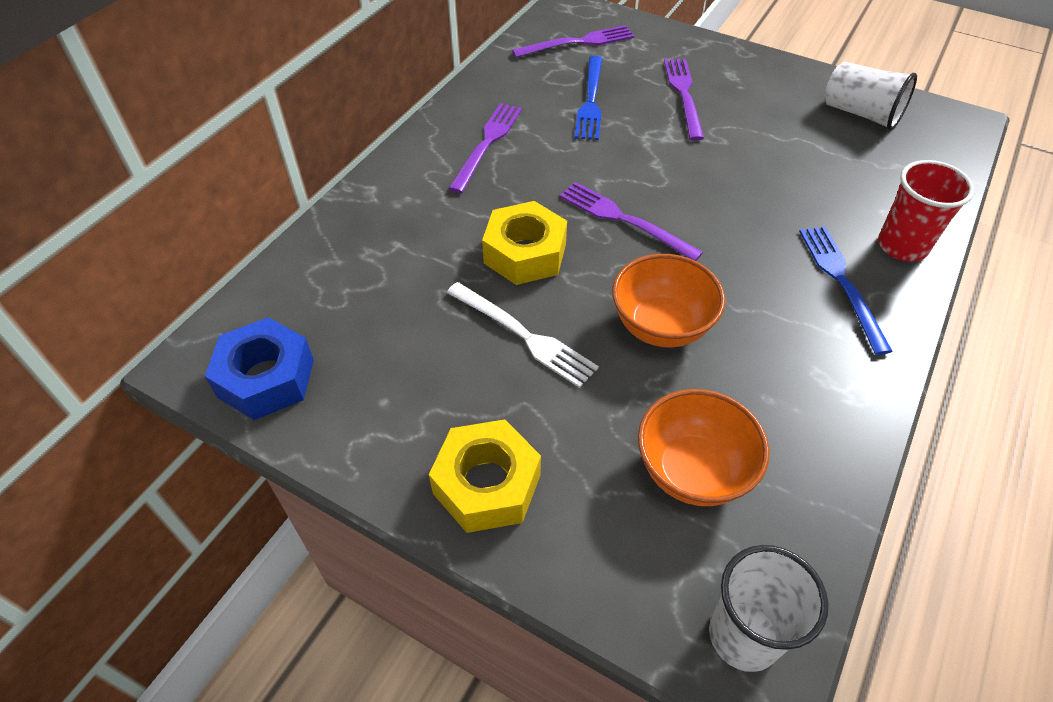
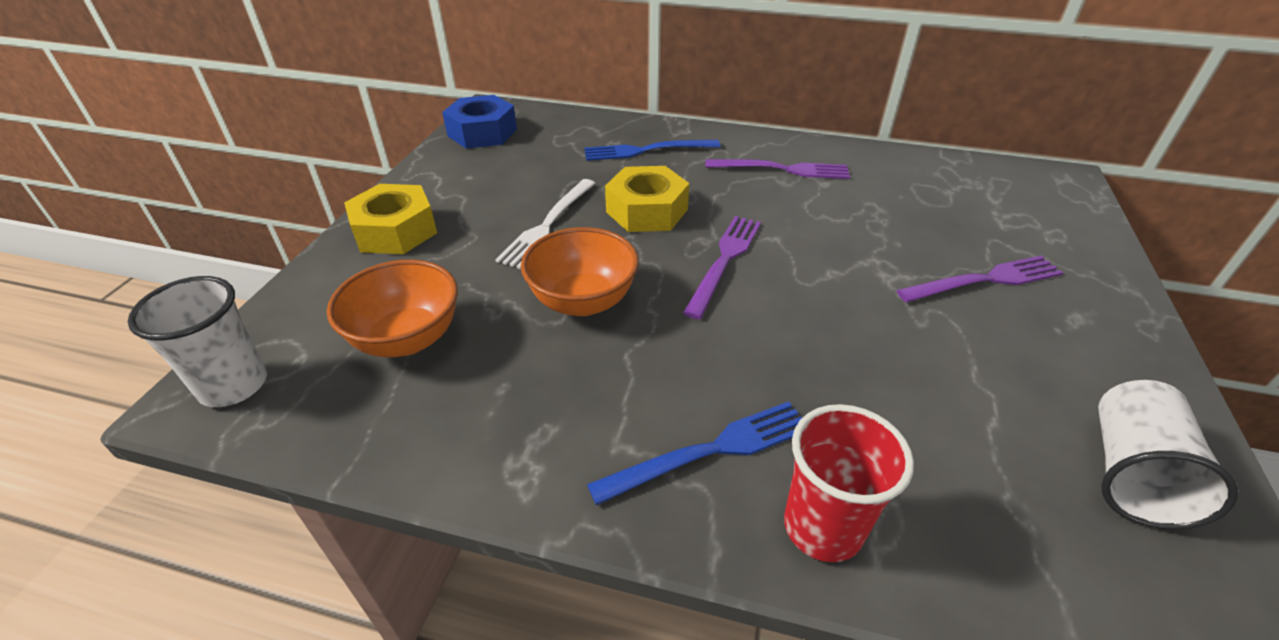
camera: 75 degrees right, 10 degrees down
(577, 43) = (1002, 194): purple fork -> none
(590, 100) = (904, 216): blue fork -> blue fork (647, 150)

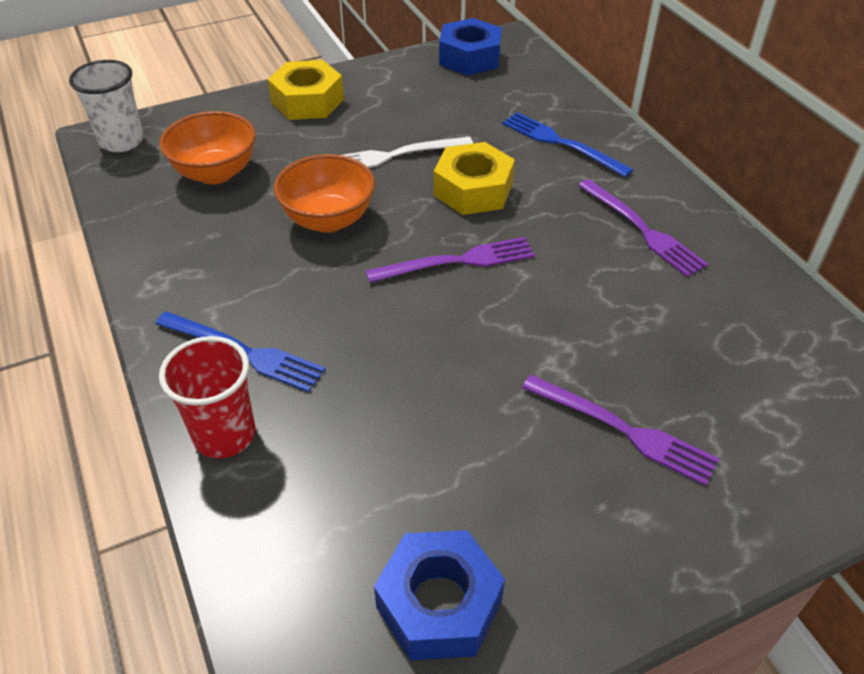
camera: 50 degrees right, 5 degrees up
(1131, 473) = (439, 603): white cup -> blue nut

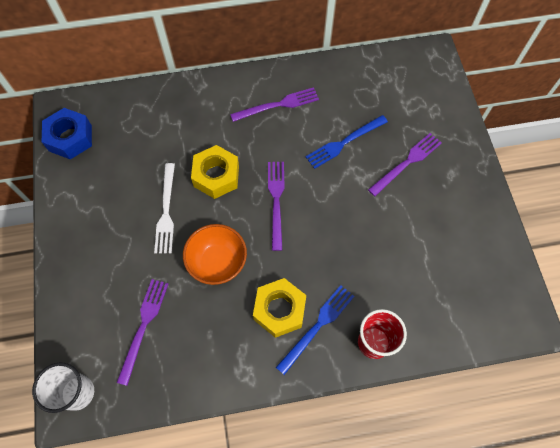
camera: 75 degrees left, 20 degrees up
(216, 173) = (143, 326): orange bowl -> purple fork
(307, 101) = (79, 253): yellow nut -> yellow nut (279, 310)
(439, 603) = (480, 262): blue nut -> none
(561, 143) = (189, 116): blue fork -> blue fork (344, 142)

